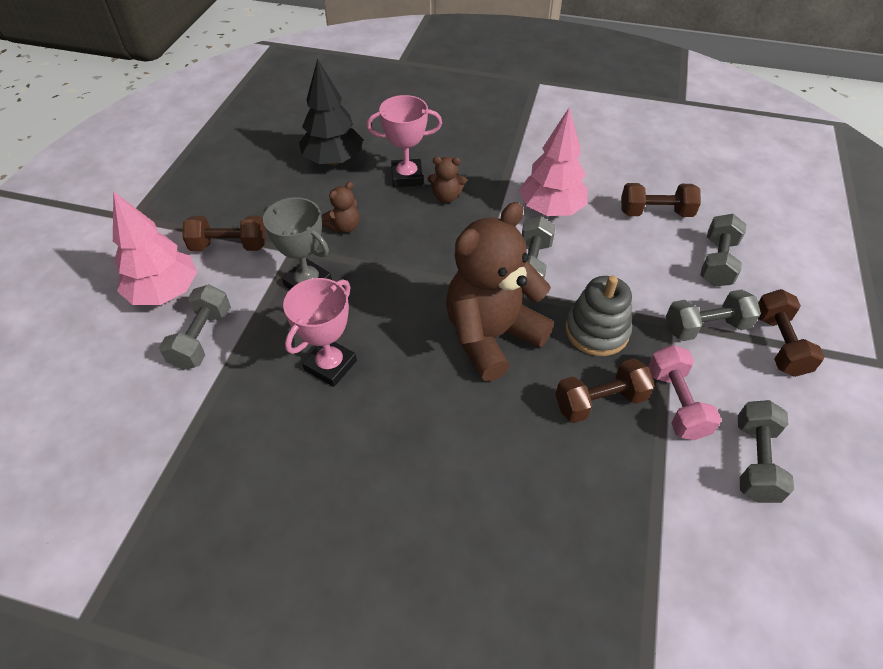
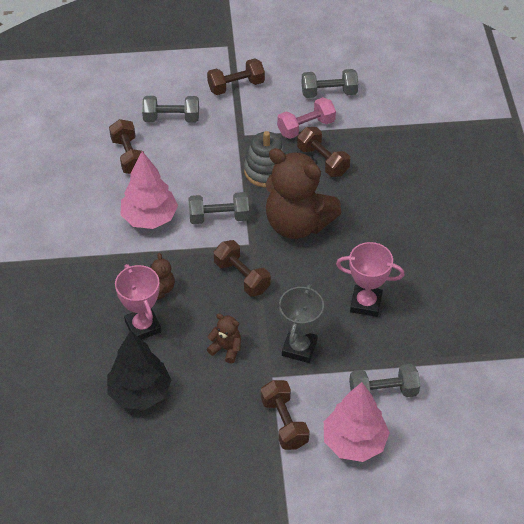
camera: 110 degrees left, 0 degrees up
(432, 262) = (242, 277): none -> brown dumbbell
(706, 327) = (237, 119): grey dumbbell -> none

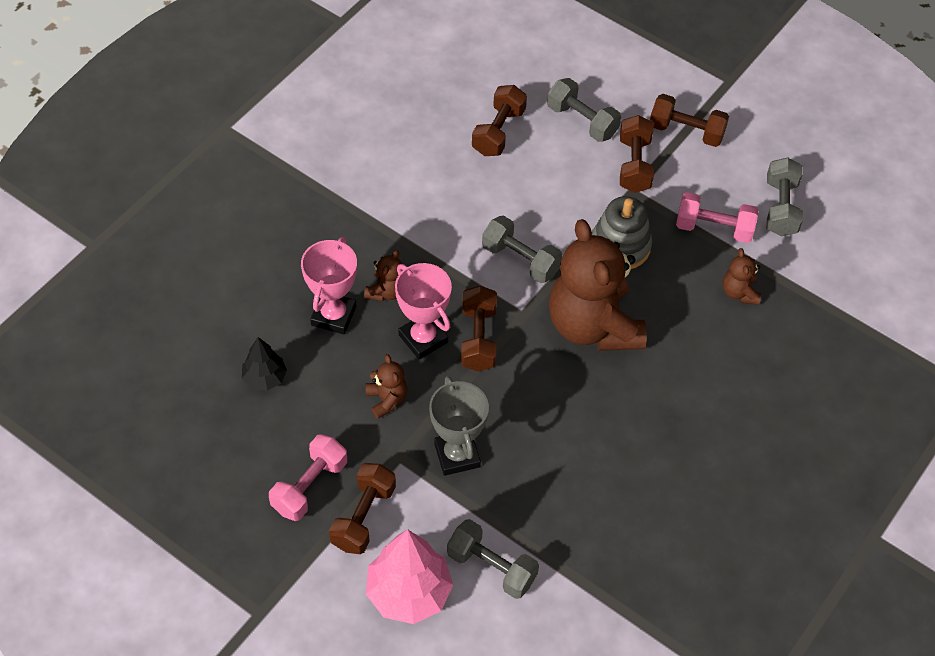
camera: 40 degrees right, 5 degrees up
(140, 392) = (265, 378): black tree -> black tree, size x0.57
(149, 218) = (452, 211): pink tree -> none
(234, 431) = (309, 486): none -> pink dumbbell
(299, 348) = (457, 455): grey trophy -> grey trophy turned 75 degrees counterclockwise
(322, 161) = (692, 278): brown dumbbell -> brown dumbbell (634, 165)
(329, 93) = (780, 208): grey dumbbell -> grey dumbbell turned 60 degrees clockwise
(354, 151) = (739, 292): none -> brown teddy bear
(366, 303) = (573, 463): pink trophy -> pink trophy (423, 338)

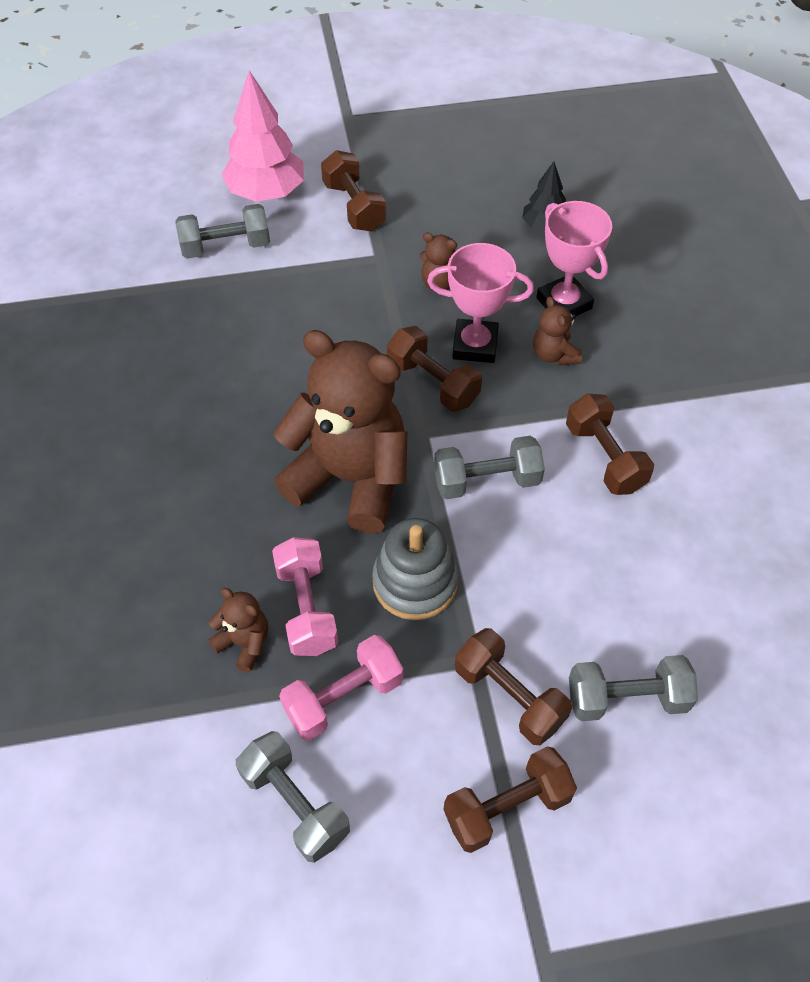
camera: 135 degrees right, 0 degrees up
(309, 486) = (415, 194): pink dumbbell -> pink dumbbell (307, 608)
(457, 455) = (338, 290): grey trophy -> none
(498, 132) = (683, 596): brown dumbbell -> brown dumbbell (604, 457)

